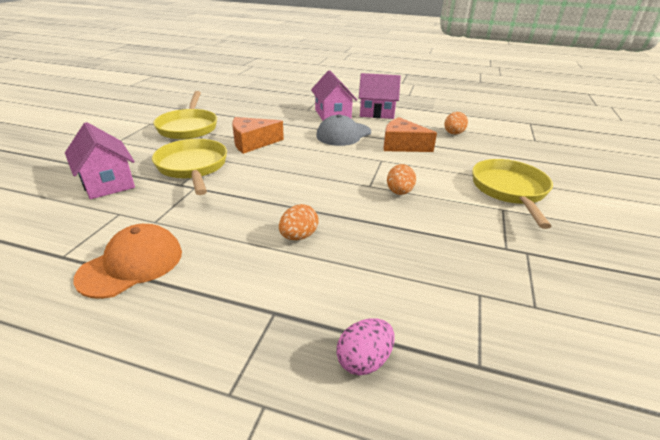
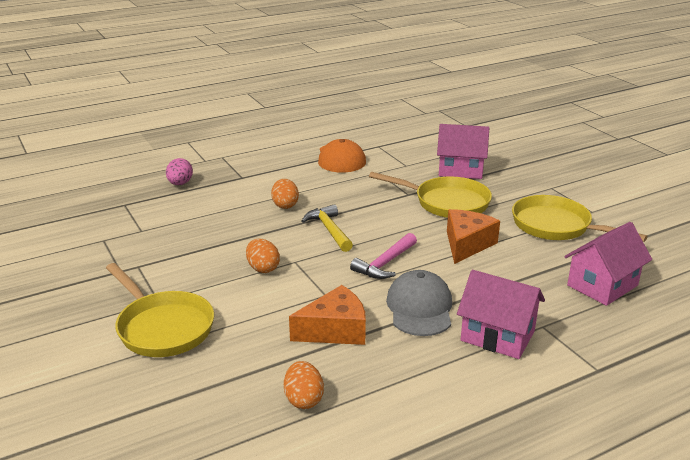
camera: 135 degrees right, 5 degrees down
(307, 193) = (329, 230): none -> yellow hammer
(317, 157) = (385, 263): none -> pink hammer
(376, 113) = (461, 381): pink house -> pink house (602, 285)

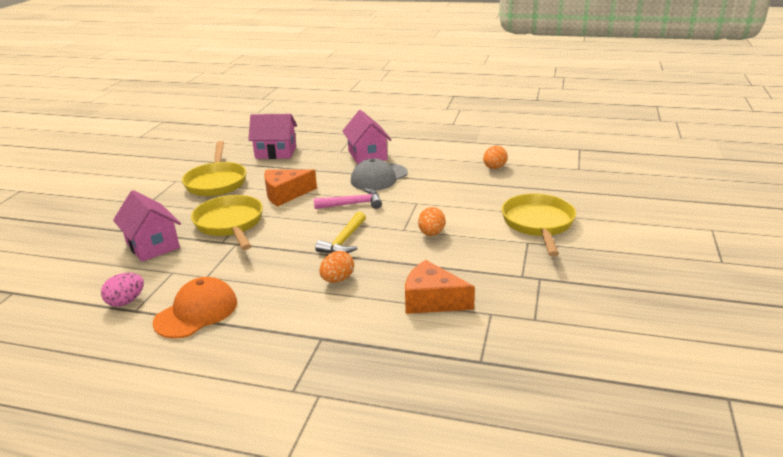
camera: 135 degrees left, 0 degrees up
(180, 184) = (392, 364): pink egg -> pink egg (126, 302)
(335, 330) = (439, 185): orange cheese -> orange cheese (432, 300)

